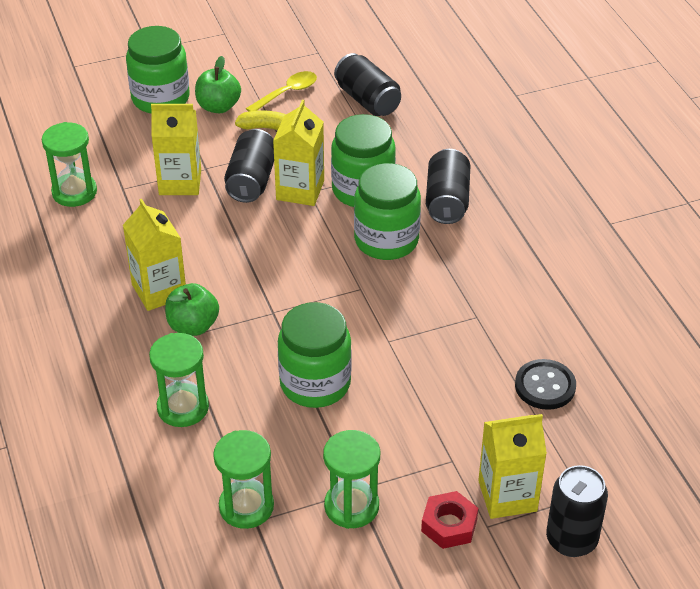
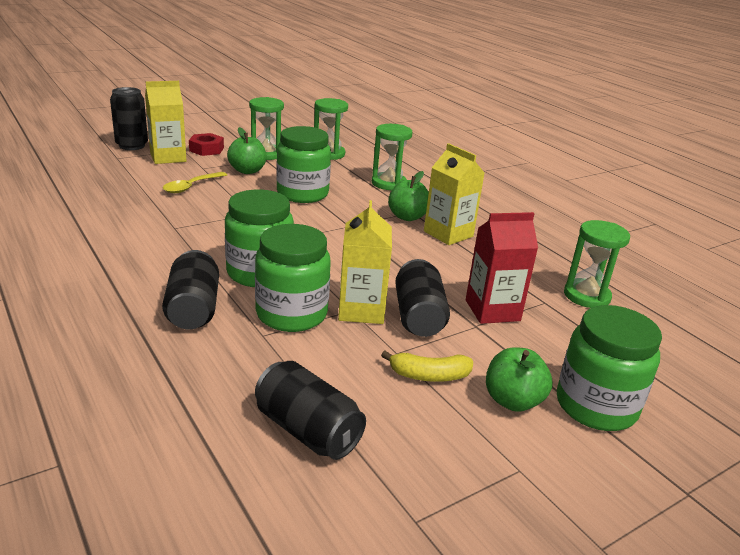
camera: 165 degrees right, 15 degrees down
(180, 182) = (492, 310): yellow carton -> red carton
(287, 93) = (431, 431): yellow spoon -> yellow spoon (191, 187)
(386, 450) = (247, 171): none -> green apple
(545, 386) = (126, 195): black button -> none

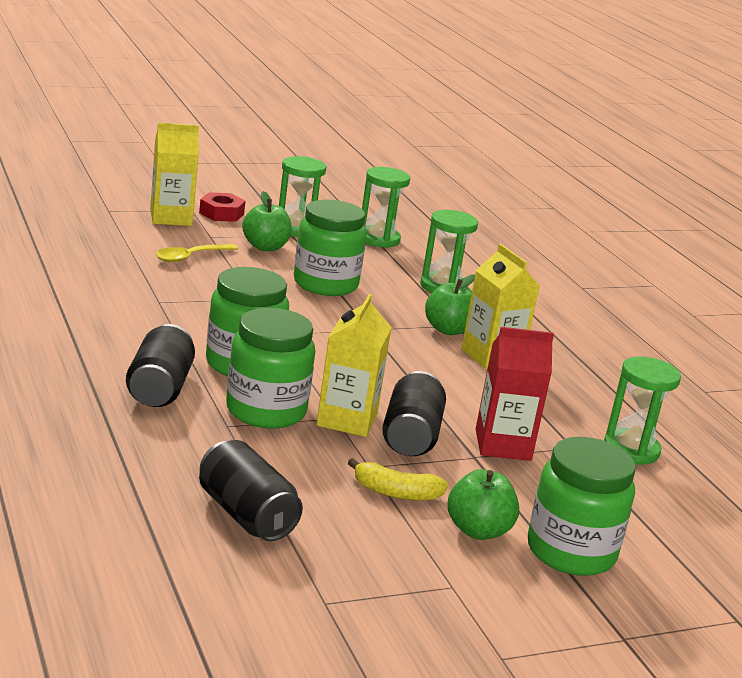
camera: 10 degrees right, 5 degrees down
(132, 146) = (129, 197): black can -> none

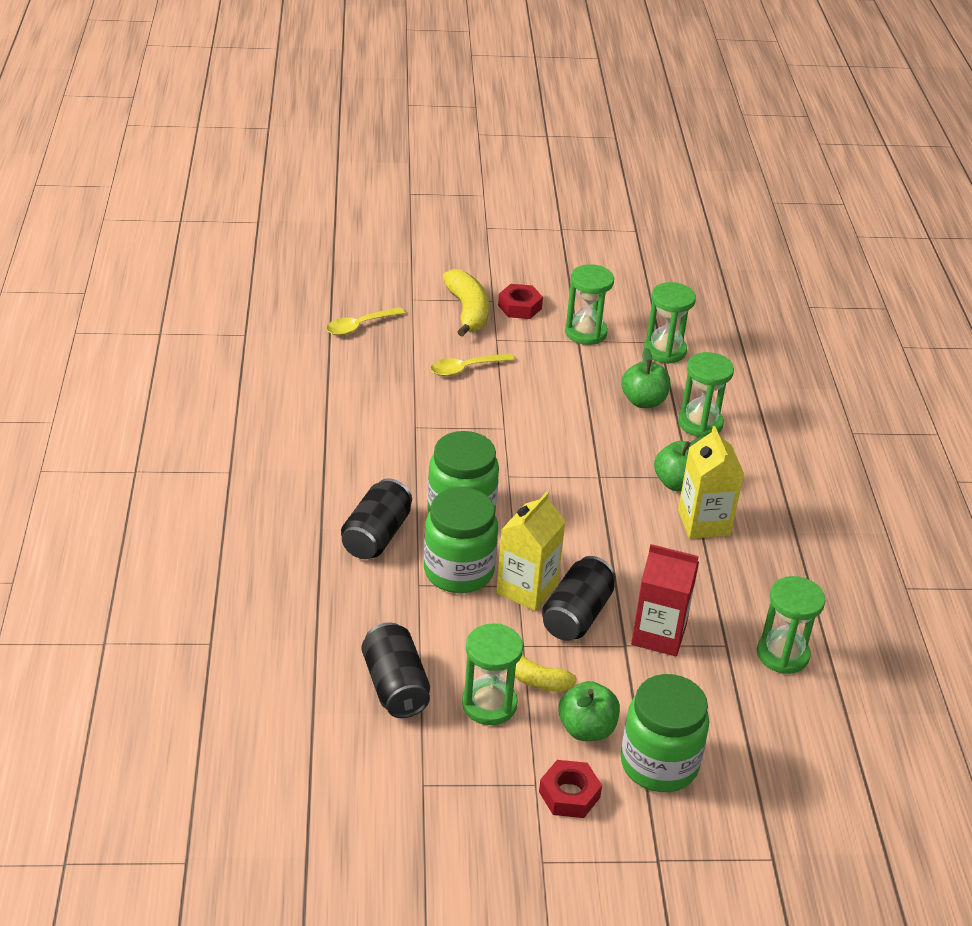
camera: 20 degrees right, 15 degrees up
(62, 230) = (359, 326): none -> yellow spoon
(171, 217) = (468, 311): yellow carton -> yellow banana
(265, 247) = (544, 357): green apple -> green apple (643, 401)
(325, 284) = (582, 413): green jar -> none
(361, 520) = (489, 704): none -> green hourglass
(494, 591) = (569, 794): none -> red nut

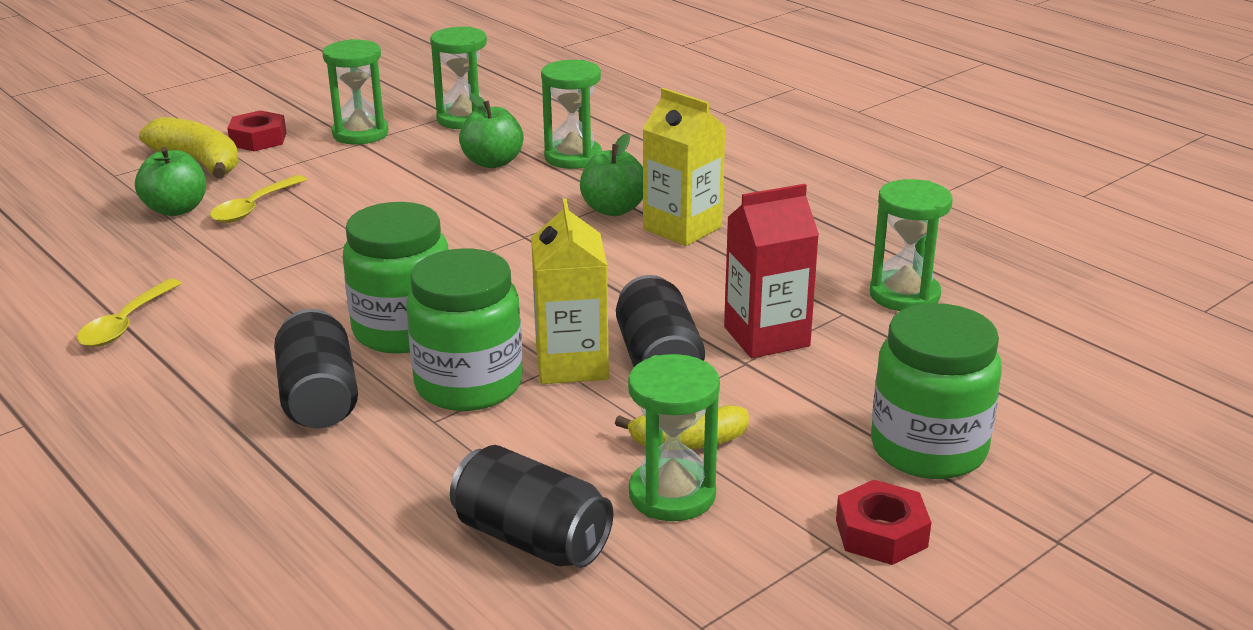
camera: 35 degrees left, 10 degrees down
(359, 326) = (68, 219): yellow spoon -> yellow spoon (126, 324)
(586, 729) = (811, 459): green apple -> green apple (176, 209)

